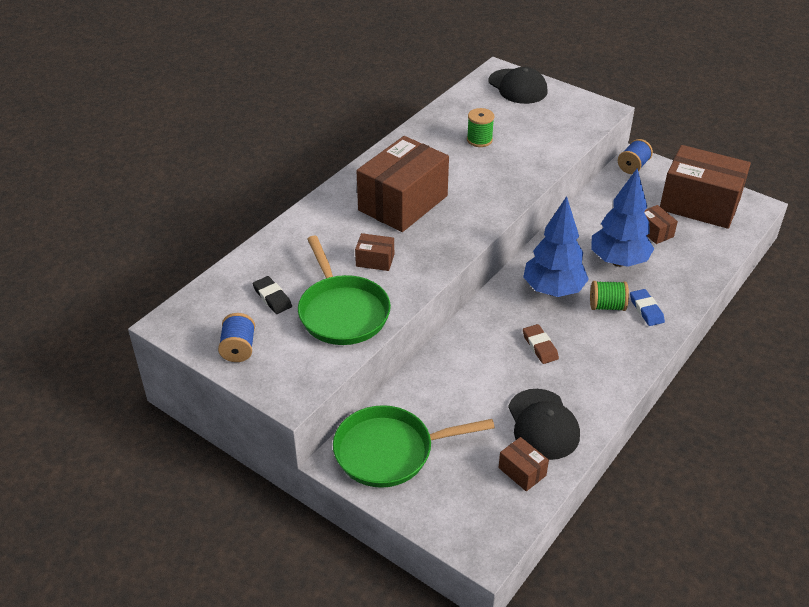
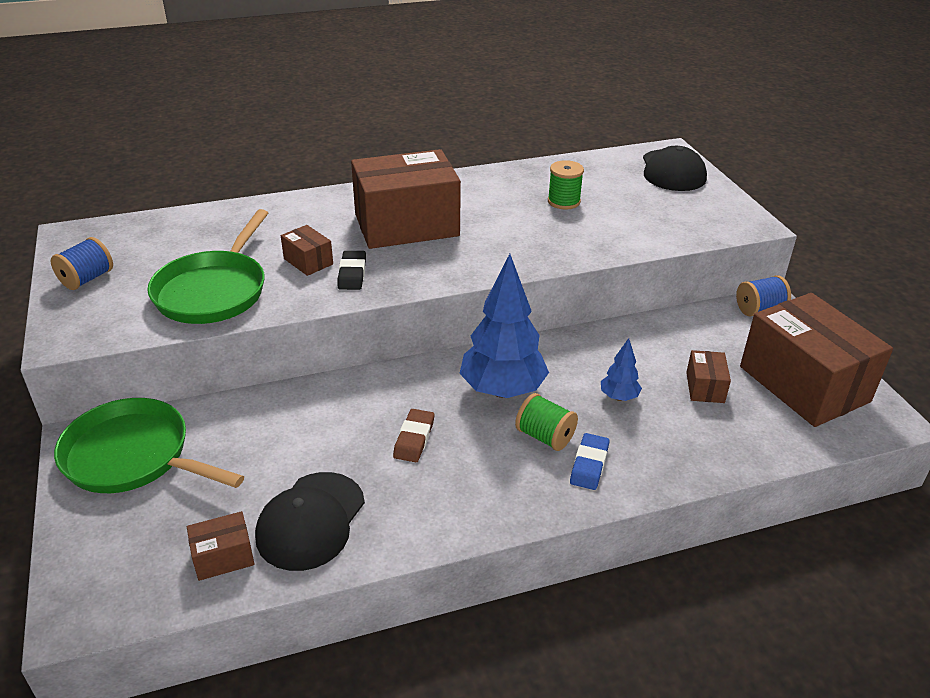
camera: 35 degrees right, 5 degrees down
(272, 297) = (176, 252): black eraser -> black eraser (352, 274)
(522, 471) = (223, 557): brown box -> brown box turned 75 degrees clockwise
(618, 261) = (618, 397): blue tree -> blue tree, size x0.46

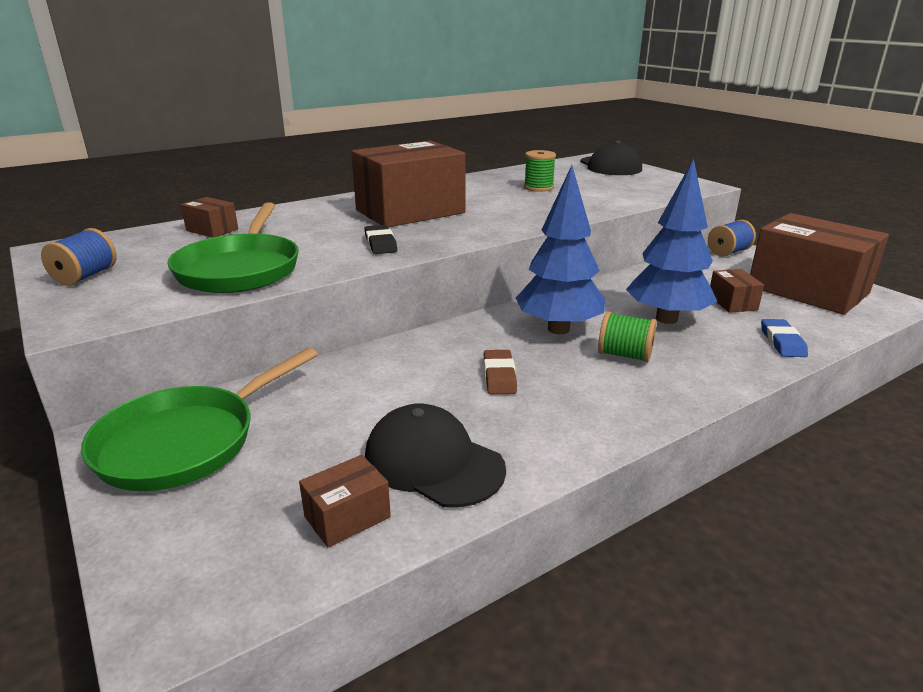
camera: 15 degrees left, 10 degrees down
(133, 457) = (186, 441): green pan -> green pan turned 60 degrees counterclockwise
(308, 261) = (330, 241): brown box -> brown box (212, 230)
(311, 521) = (433, 462): black cap -> black cap turned 120 degrees clockwise
(589, 464) = (682, 368): blue eraser -> blue eraser (782, 342)
(618, 397) = (666, 319): blue tree -> blue tree, size x2.15

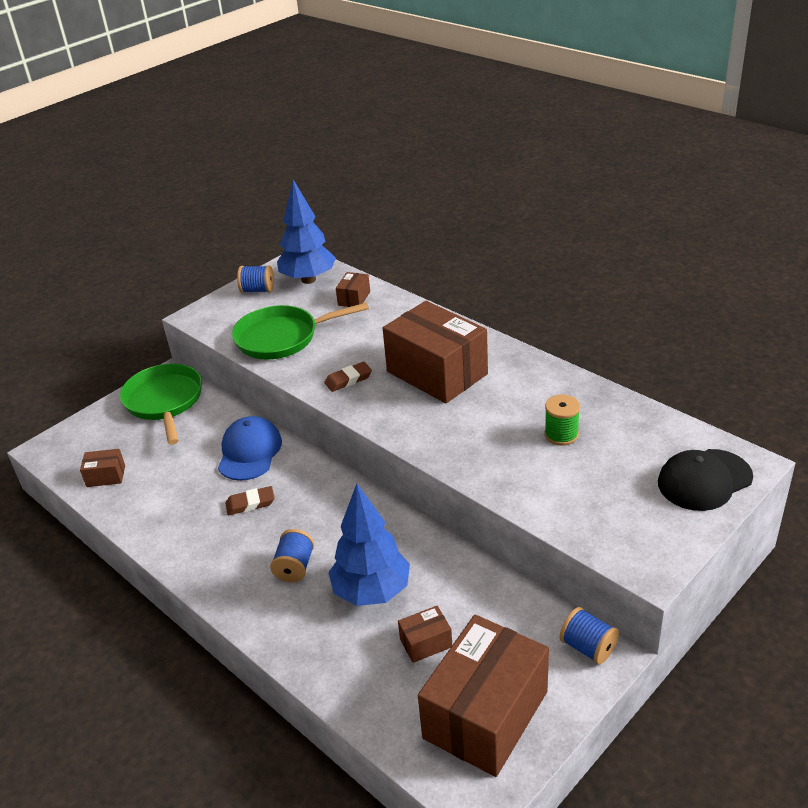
camera: 80 degrees right, 10 degrees up
(186, 441) = (164, 402): green pan -> green pan turned 45 degrees clockwise
(347, 517) = (106, 476): brown box -> brown box turned 45 degrees counterclockwise
(380, 244) = (348, 379): black eraser -> brown eraser
(391, 371) = (249, 452): none -> blue cap
(433, 462) = (150, 495): black cap -> none
(558, 329) = (333, 523): blue tree -> blue tree (308, 279)
(624, 355) = (295, 567): green spool -> blue spool
(782, 342) = (342, 675): blue eraser -> none

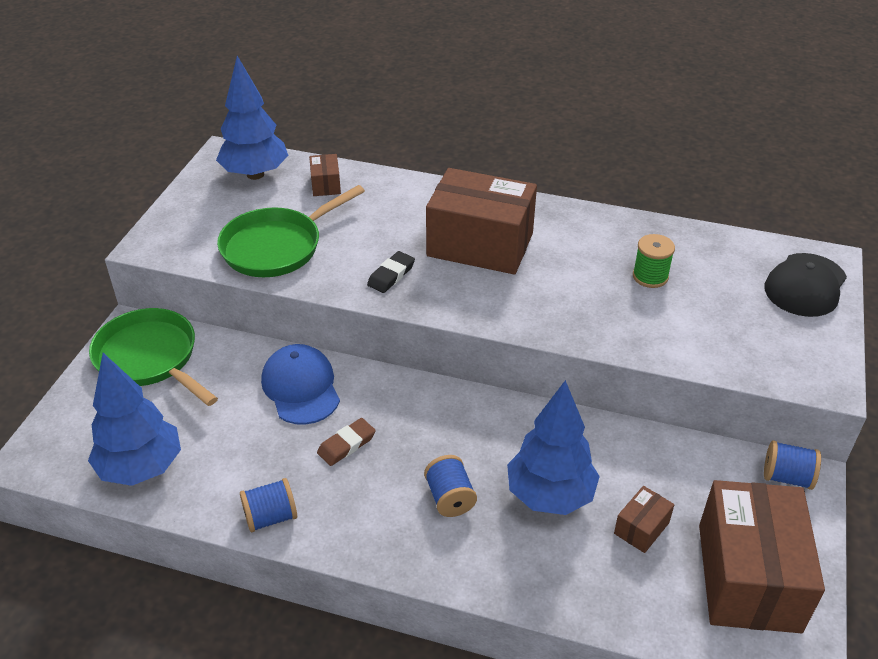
camera: 30 degrees left, 5 degrees up
(106, 476) = (141, 468): brown box -> blue tree
(258, 290) = (203, 199): blue spool -> blue spool (271, 517)
(348, 379) = (391, 275): brown eraser -> black eraser

